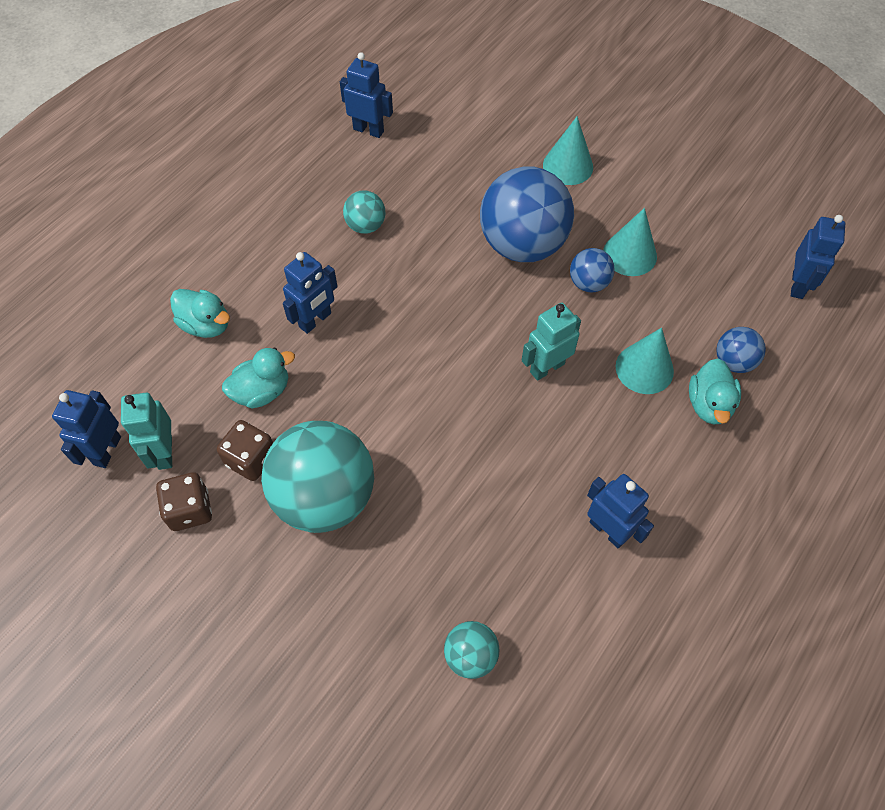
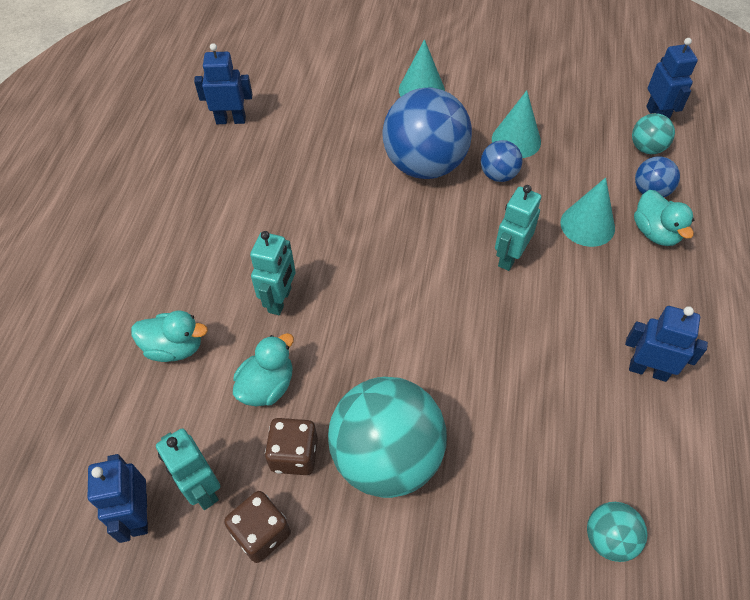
camera: 25 degrees left, 5 degrees down
(315, 320) = (280, 300): blue robot -> turquoise robot
(365, 226) = (277, 200): turquoise ball -> turquoise ball (647, 148)

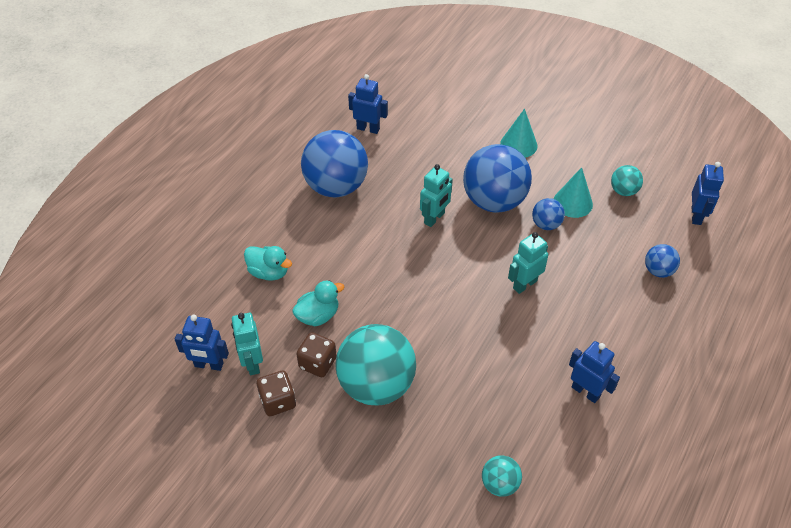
camera: 20 degrees right, 5 degrees down
(139, 515) = (209, 365): blue robot -> blue robot turned 90 degrees counterclockwise
(220, 204) = (336, 186): none -> blue ball
(280, 300) = (350, 263): turquoise robot -> turquoise robot (434, 218)
(587, 225) = (595, 280): turquoise cone -> none
(647, 148) = (674, 238): turquoise ball -> turquoise ball (623, 191)
(655, 232) = (645, 301): turquoise duck -> none

